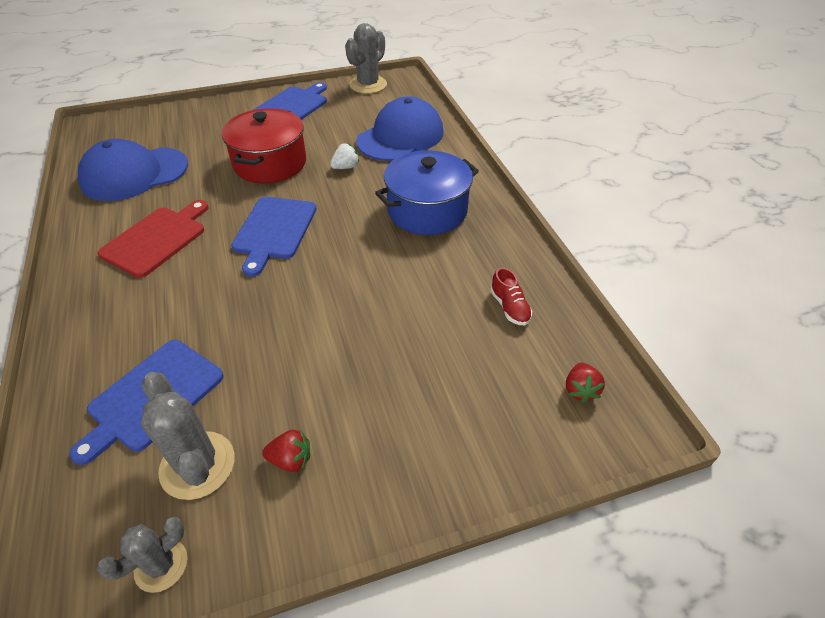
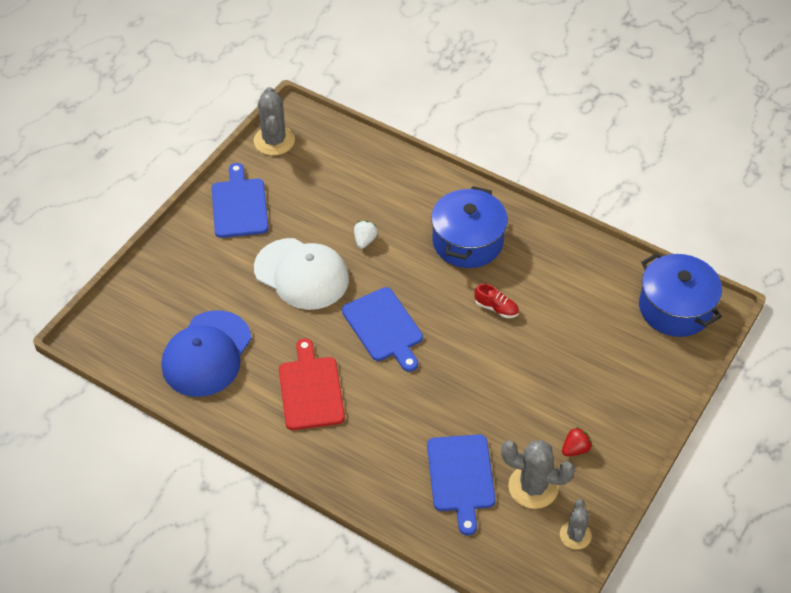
camera: 40 degrees left, 5 degrees up
(270, 163) = (301, 274): red pot -> white cap
(400, 136) = (370, 184): blue cap -> none
(509, 307) = (592, 282): red shoe -> red shoe (496, 308)
(580, 390) = (675, 308): red strawberry -> blue pot

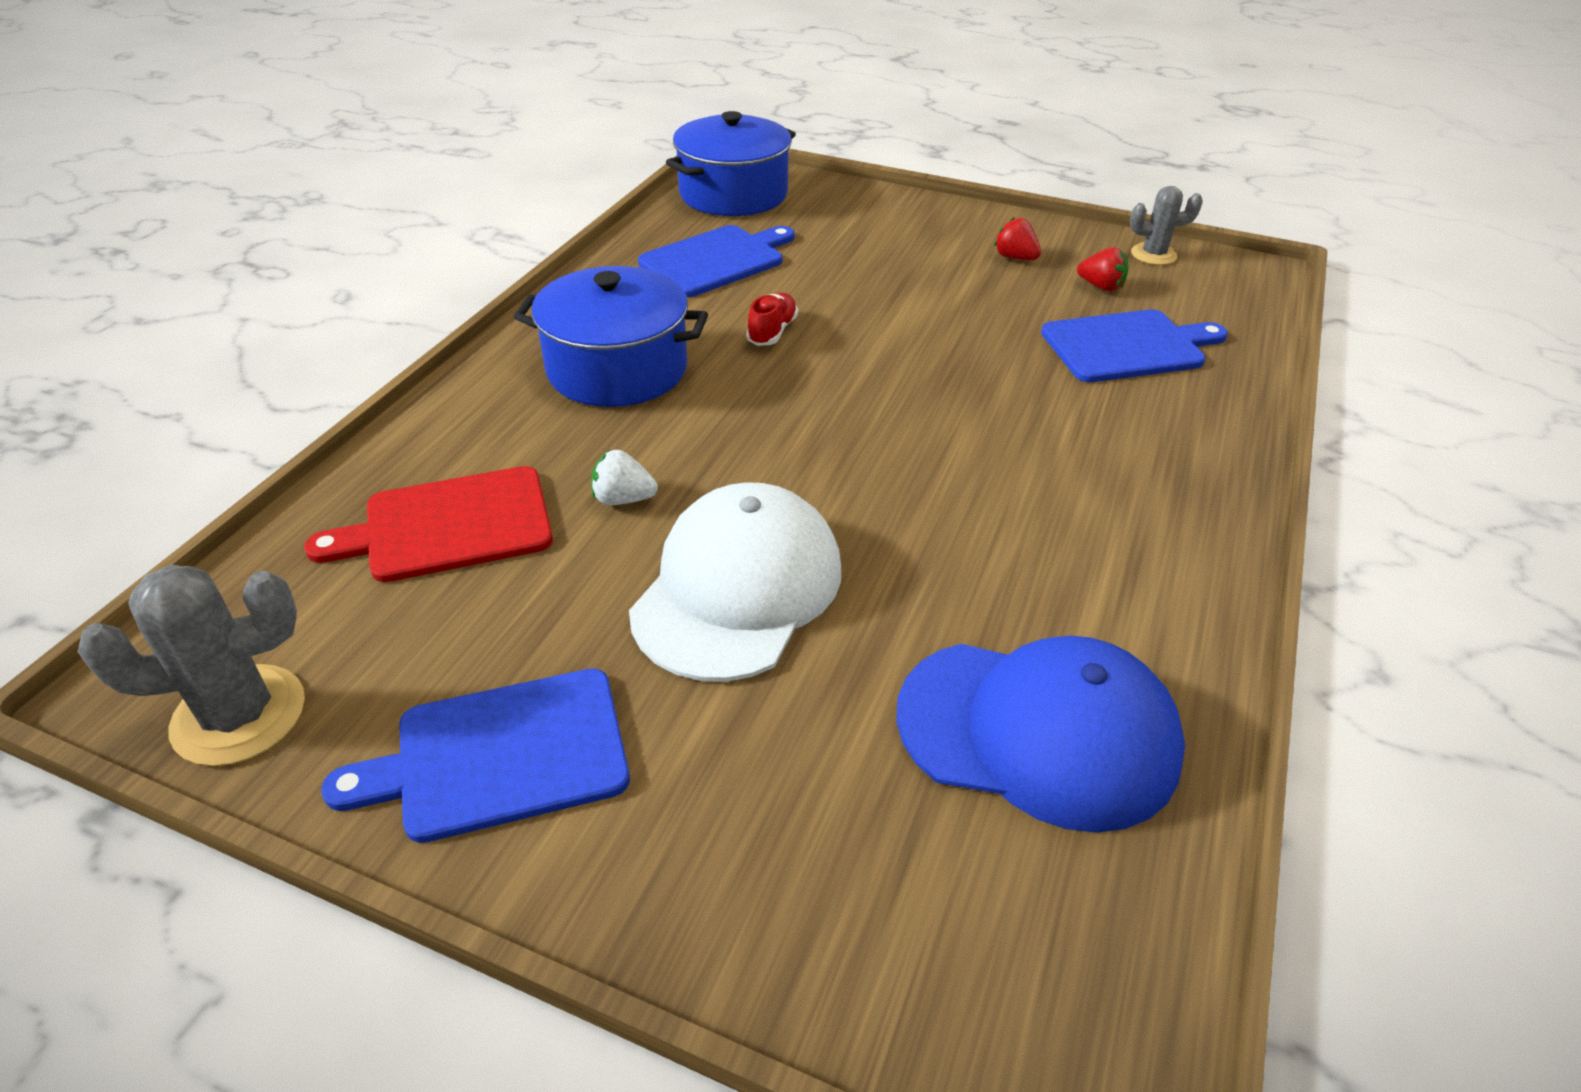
camera: 100 degrees left, 10 degrees down
(310, 390) = (1051, 533): red cutting board -> red cutting board (449, 526)
(384, 327) = (855, 450): blue cutting board -> blue cutting board (716, 260)
(533, 487) = (1101, 287): grey cactus -> red strawberry

